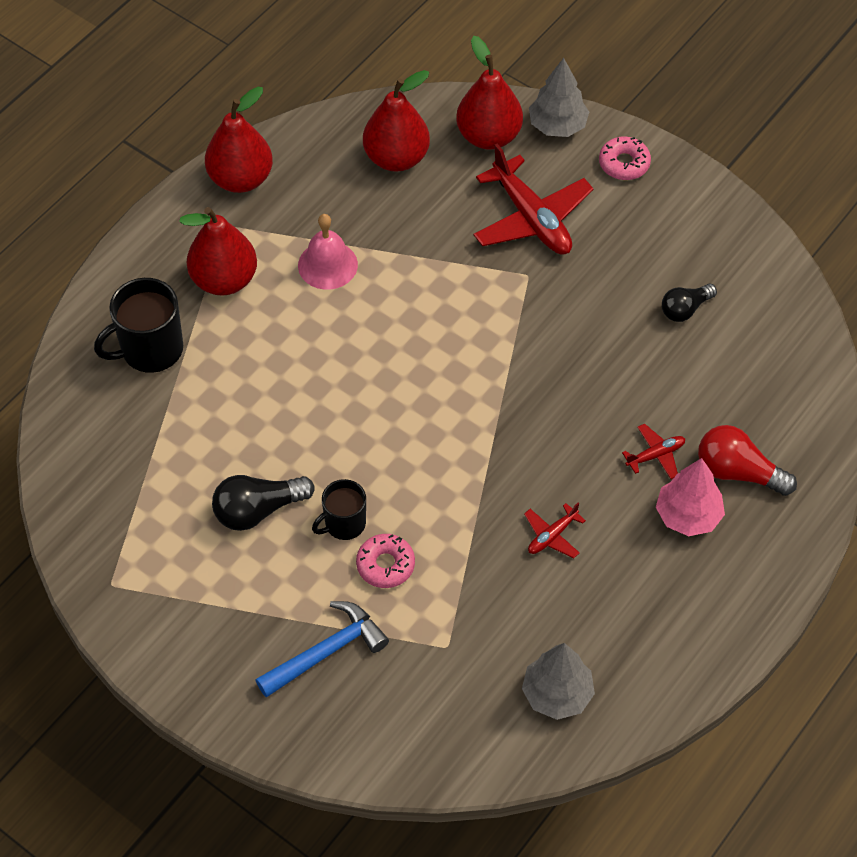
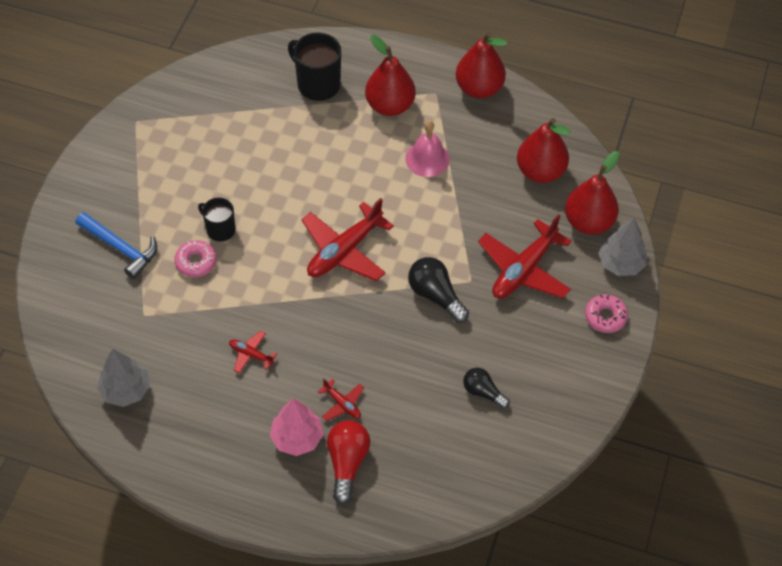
camera: 70 degrees right, 0 degrees up
(258, 510) = (215, 179): black light bulb -> black light bulb (436, 295)
(433, 392) = (344, 251): none -> red plane

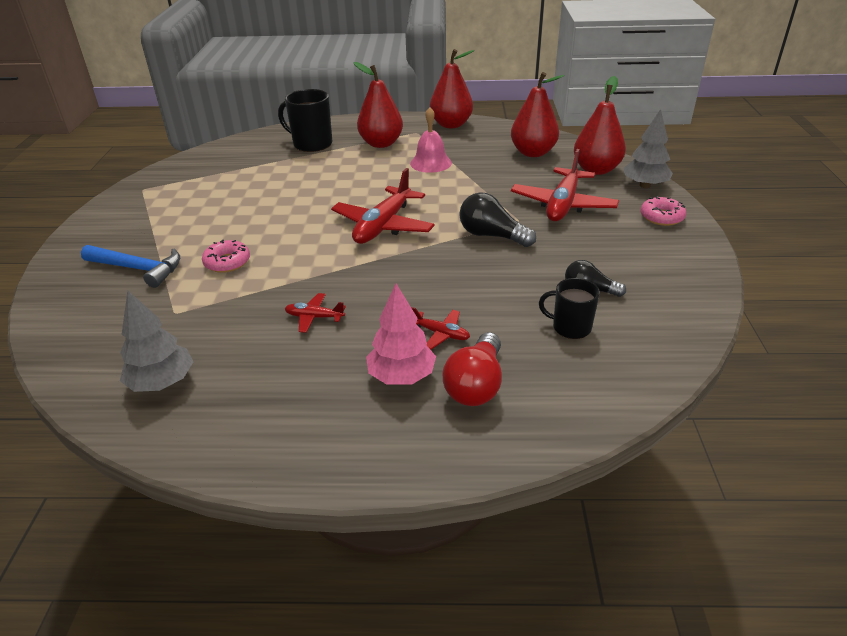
camera: 15 degrees left, 20 degrees down
(220, 229) = (247, 236): black mug -> black mug (570, 327)
(347, 463) = (476, 385): red light bulb -> red light bulb turned 150 degrees counterclockwise

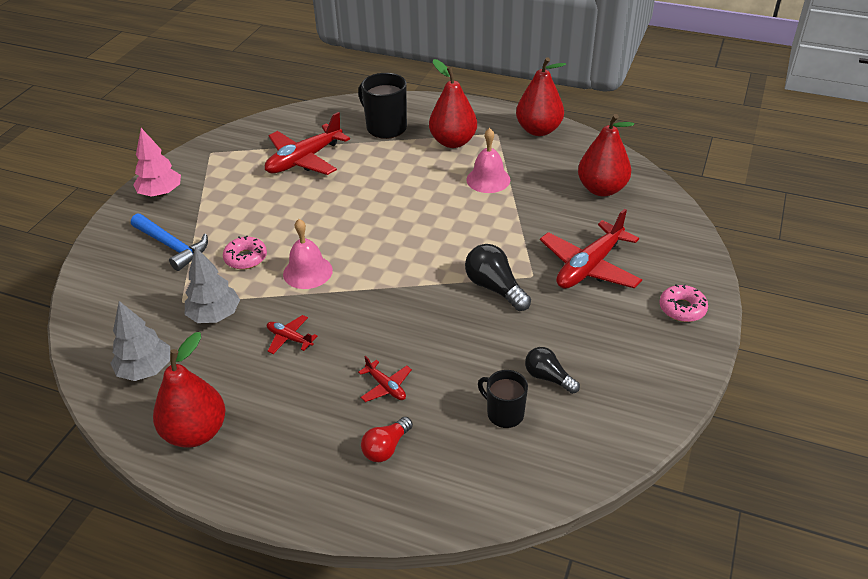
camera: 20 degrees right, 5 degrees up
(300, 260) = (307, 272): none -> pink bell
(383, 226) = (400, 250): red plane -> red plane (304, 160)
(401, 376) = (330, 420): pink tree -> pink tree (161, 193)
(476, 385) = (386, 447): red light bulb -> red light bulb, size x0.66
(596, 170) = (655, 228): red pear -> red pear (196, 432)
(644, 185) = (693, 262): grey tree -> grey tree (215, 315)

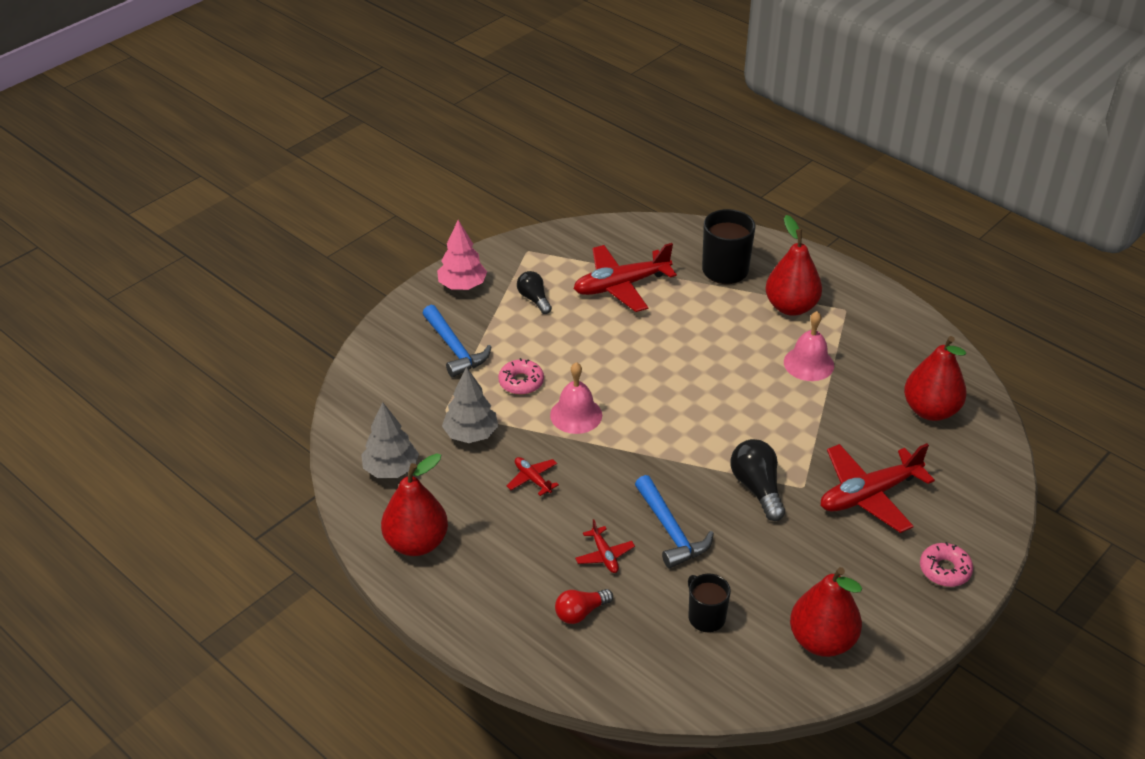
camera: 20 degrees right, 0 degrees up
(436, 346) = (670, 530): none -> blue hammer
(538, 130) = (895, 318): red pear -> red pear (822, 641)
(548, 377) = (766, 596): black light bulb -> black light bulb (534, 299)

